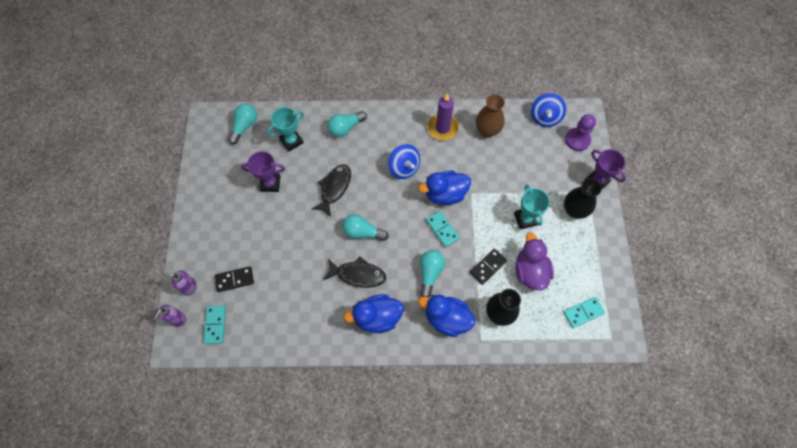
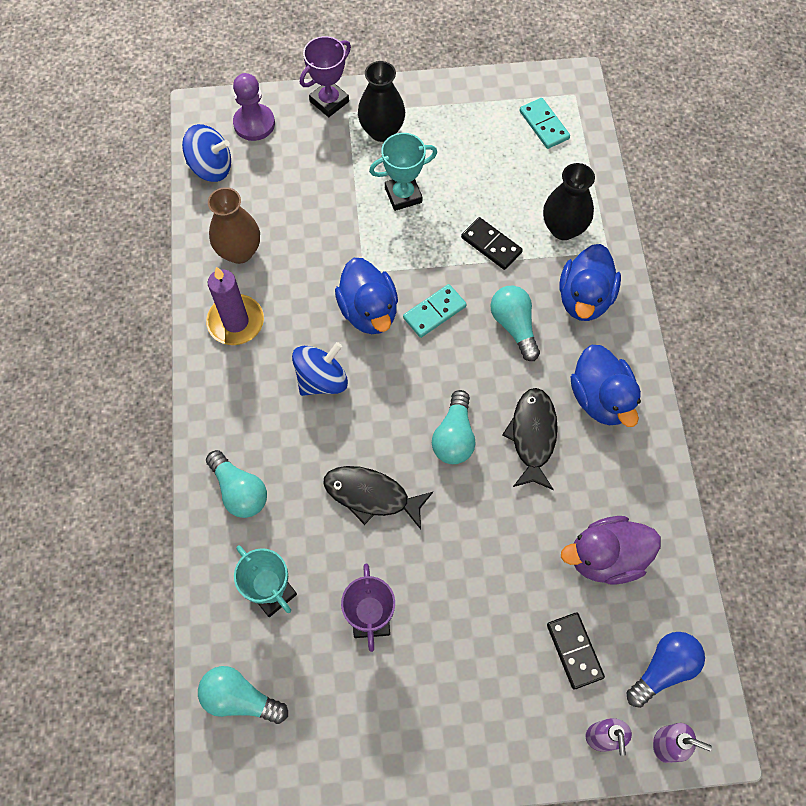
camera: 95 degrees left, 0 degrees up
(215, 325) = (663, 669): turquoise domino -> blue light bulb
(430, 273) = (514, 326): turquoise light bulb -> turquoise light bulb turned 60 degrees clockwise
(530, 271) = (490, 189): purple duck -> purple duck (605, 557)

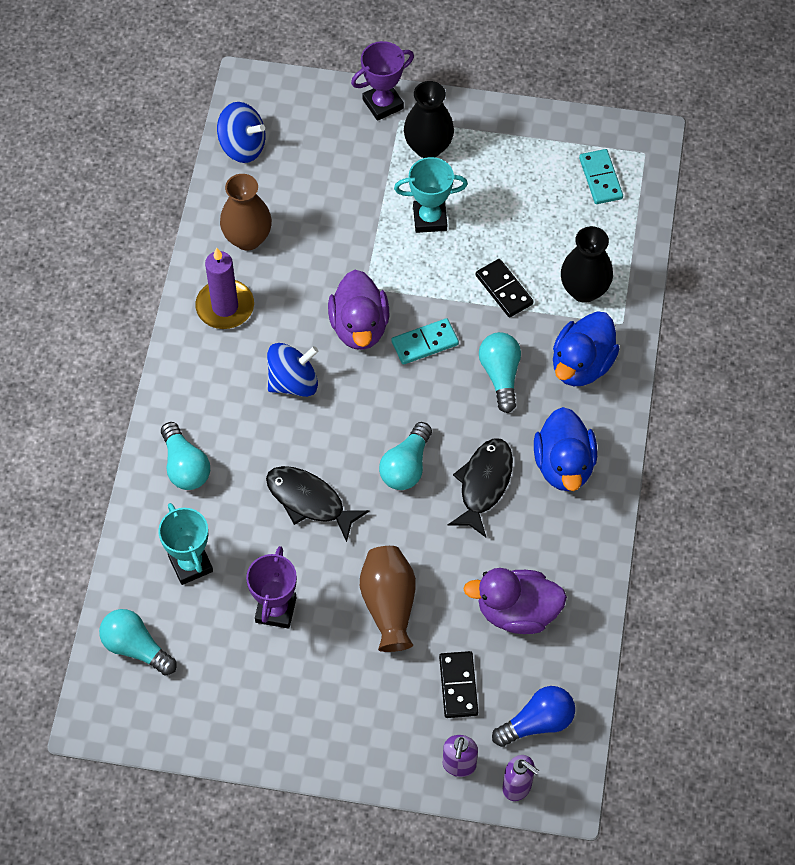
camera: 15 degrees right, 5 degrees down
(254, 123) = (298, 110): purple pawn -> none
(369, 311) = (359, 327): blue duck -> purple duck
(480, 583) = (389, 605): none -> brown vase

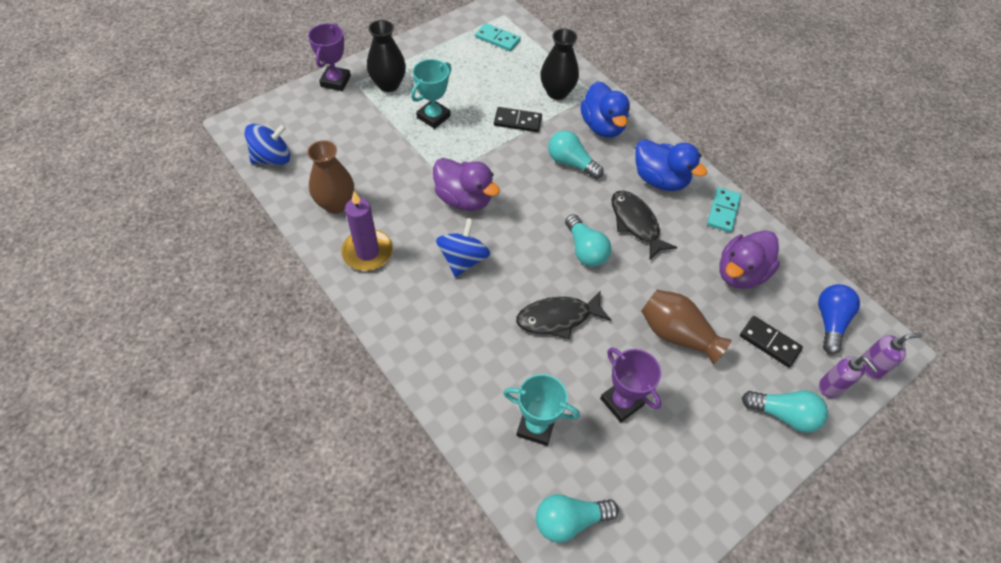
camera: 50 degrees left, 5 degrees down
(185, 466) = (457, 368): turquoise light bulb -> turquoise light bulb (783, 414)
(425, 343) = (511, 179): turquoise domino -> turquoise domino (723, 211)

